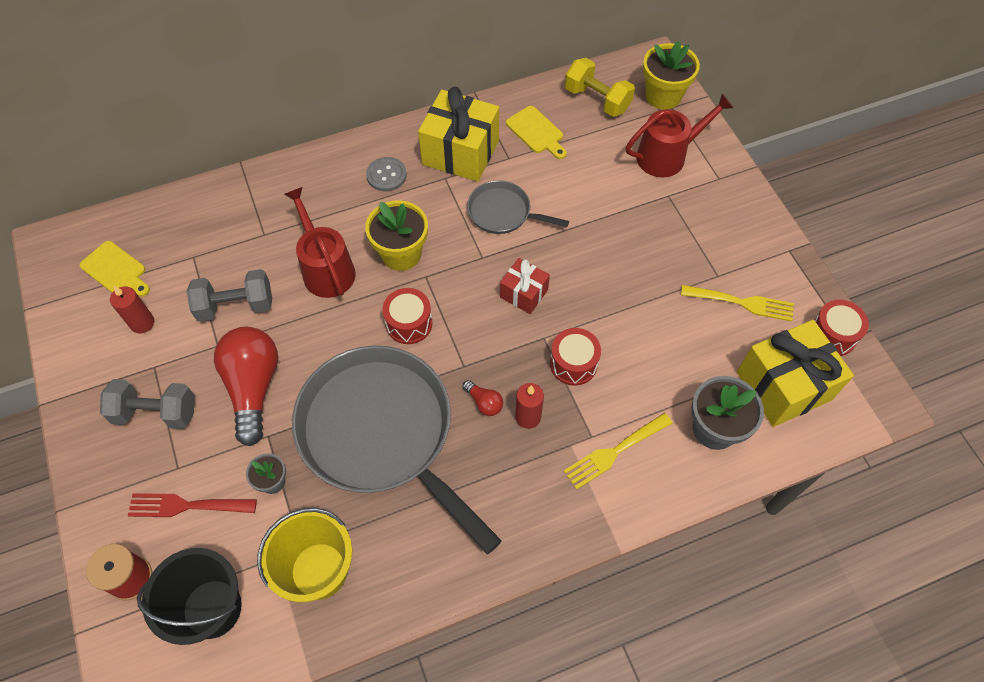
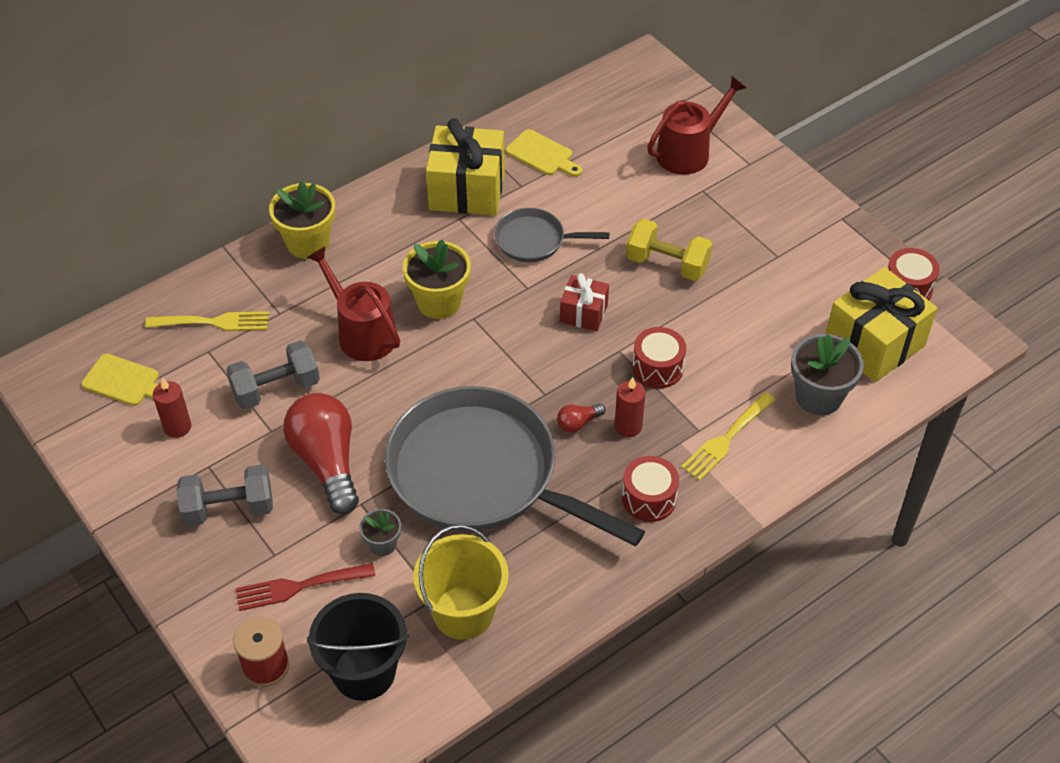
camera: 15 degrees left, 10 degrees down
(386, 175) = (394, 228): grey button -> none
(409, 323) = (472, 366): red drum -> red drum (649, 498)
(484, 402) = (578, 423): red light bulb -> red light bulb turned 120 degrees clockwise
(597, 100) = (596, 110): yellow dumbbell -> yellow dumbbell (667, 264)
(663, 96) = (665, 94): yellow flower pot -> yellow flower pot (308, 243)
(742, 303) = (810, 276): yellow fork -> yellow fork (214, 322)

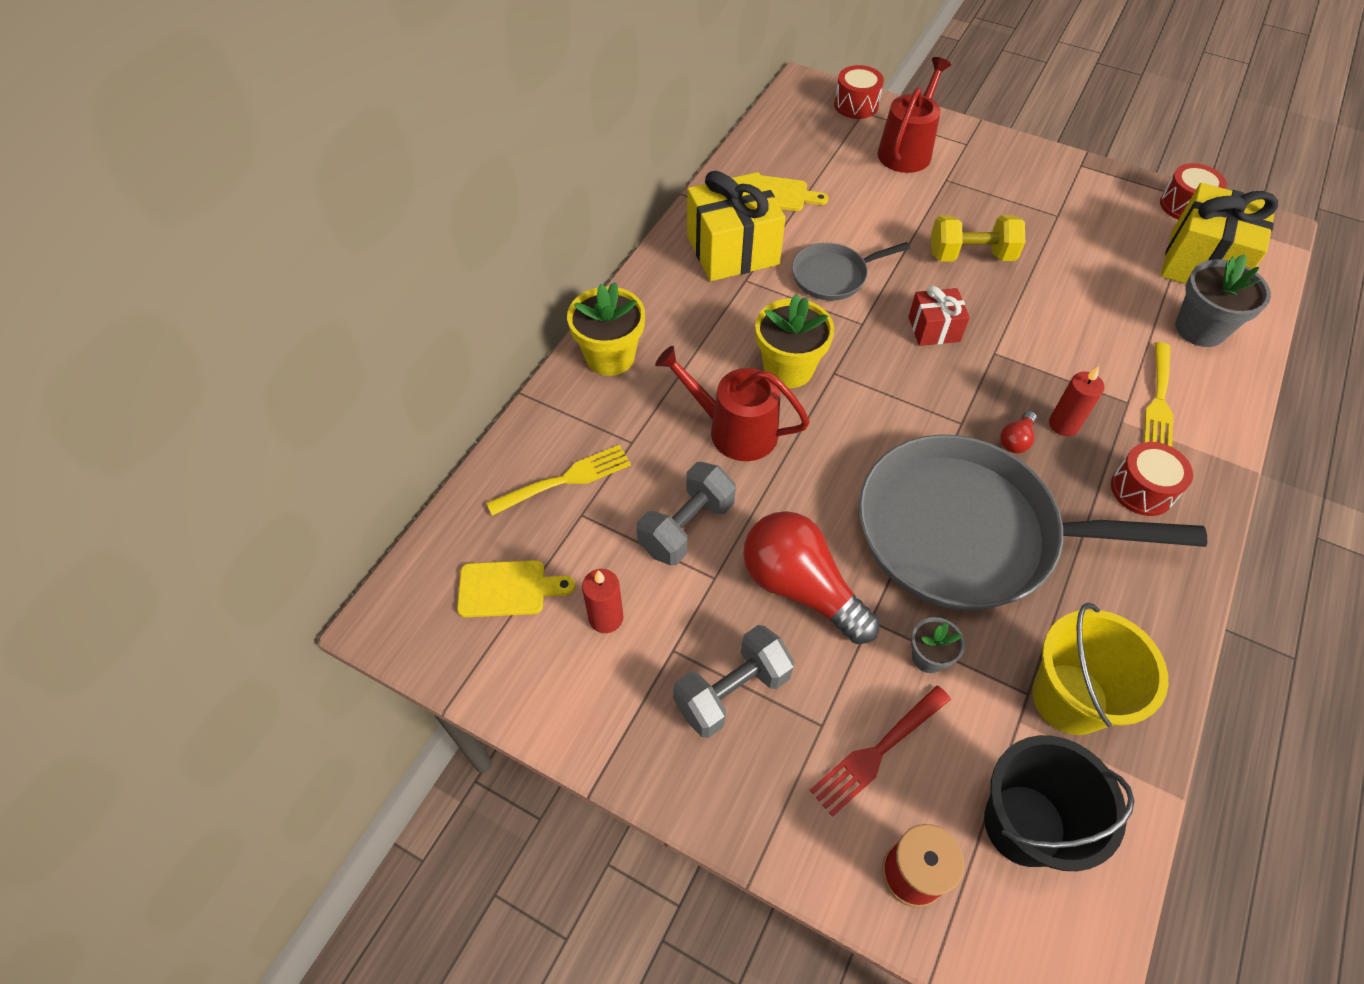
camera: 25 degrees left, 5 degrees up
(657, 368) = (1042, 356): red drum -> red drum (856, 105)

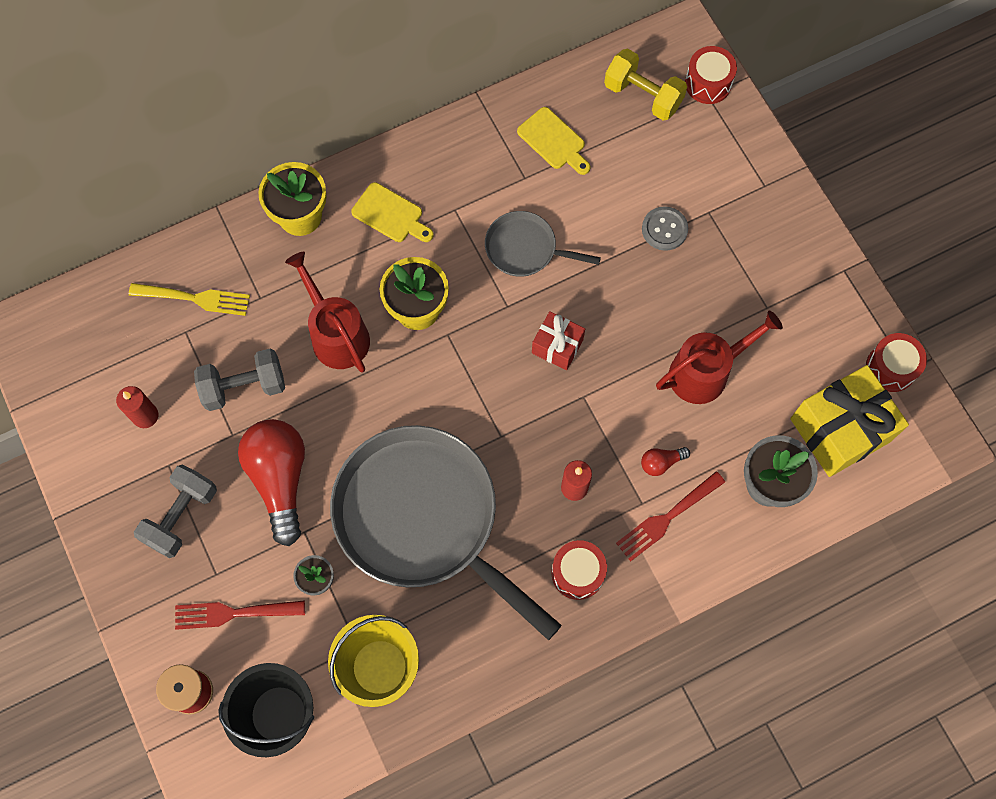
camera: 35 degrees right, 15 degrees up
(508, 588) = (102, 355): yellow cutting board -> yellow cutting board (390, 214)
(732, 250) = (469, 174): yellow gift -> none
(732, 691) = (181, 516): grey dumbbell -> grey dumbbell turned 60 degrees counterclockwise
(907, 150) = (704, 161): red watering can -> red watering can (705, 372)
(926, 206) = (664, 229): none -> grey button
(970, 255) = (653, 299): yellow dumbbell -> yellow dumbbell (643, 95)
(1016, 440) = (527, 475): red light bulb -> red light bulb (661, 462)
(1159, 401) = (667, 518): yellow fork -> red fork

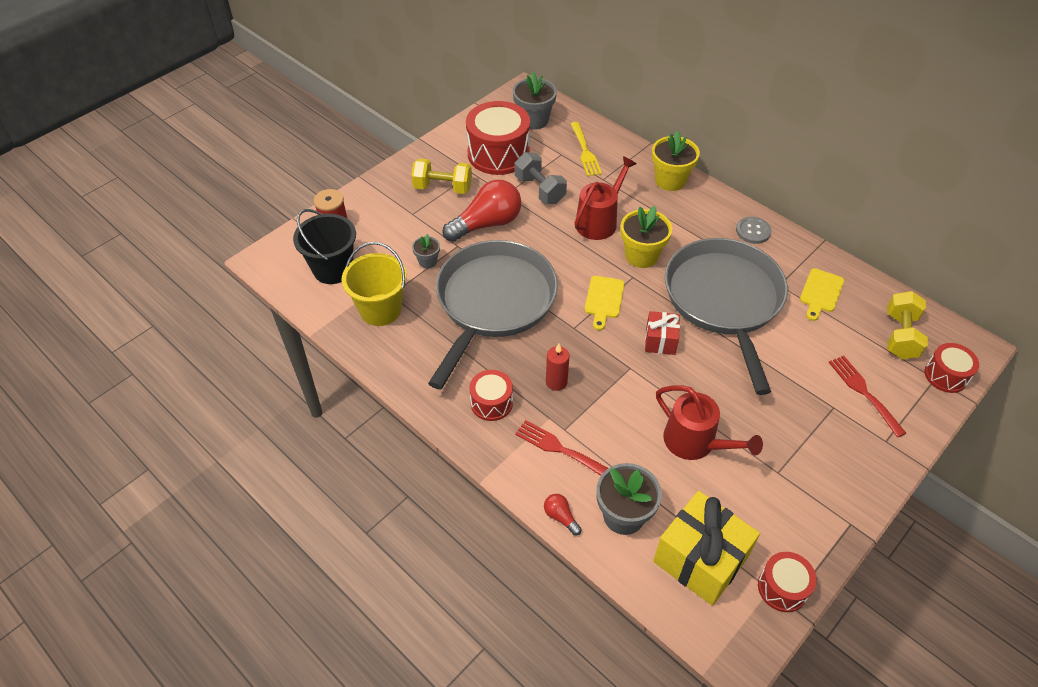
camera: 70 degrees right, 20 degrees down
(95, 341) = (534, 120): none -> grey flower pot
(145, 416) = (498, 154): red candle -> red drum
(181, 516) = (443, 187): grey dumbbell -> yellow dumbbell
(233, 613) = (390, 229): red fork -> red fork (863, 392)
(390, 214) = (701, 222): yellow cutting board -> yellow cutting board (604, 300)
(525, 249) = (724, 300): grey pan -> grey pan, size x2.15
(661, 462) = (603, 433): red light bulb -> red light bulb (560, 517)
(664, 229) = (798, 381): grey button -> grey button (753, 231)

